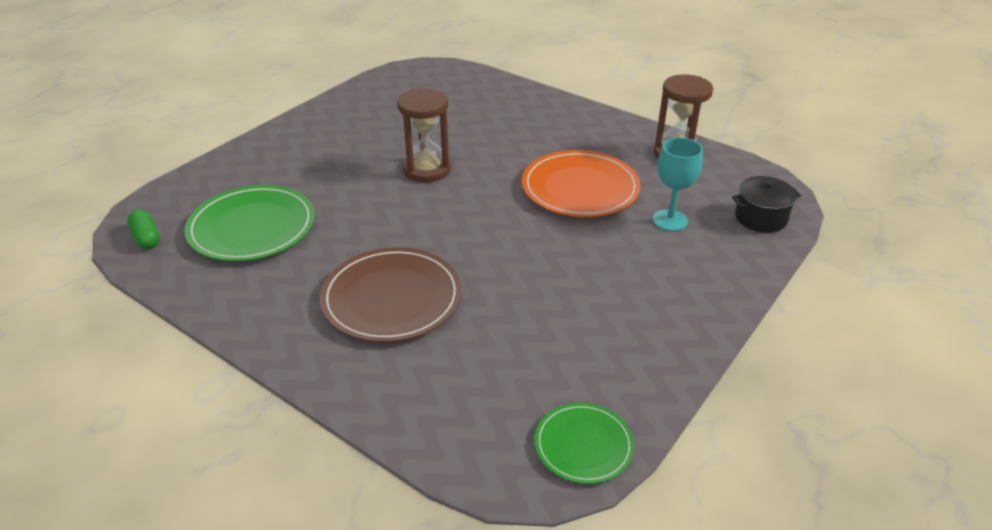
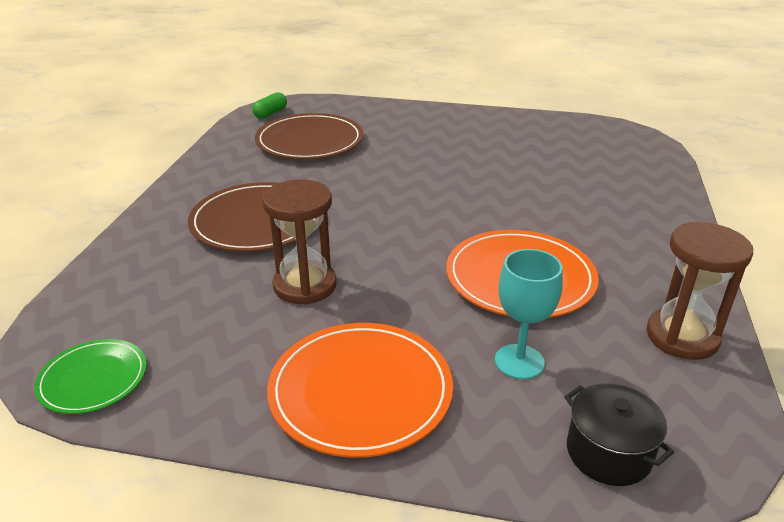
camera: 65 degrees right, 5 degrees down
(252, 227) = (309, 141): green plate -> brown plate
(427, 170) = (459, 185): brown hourglass -> brown hourglass (305, 285)
(668, 296) = (360, 391): none -> orange plate

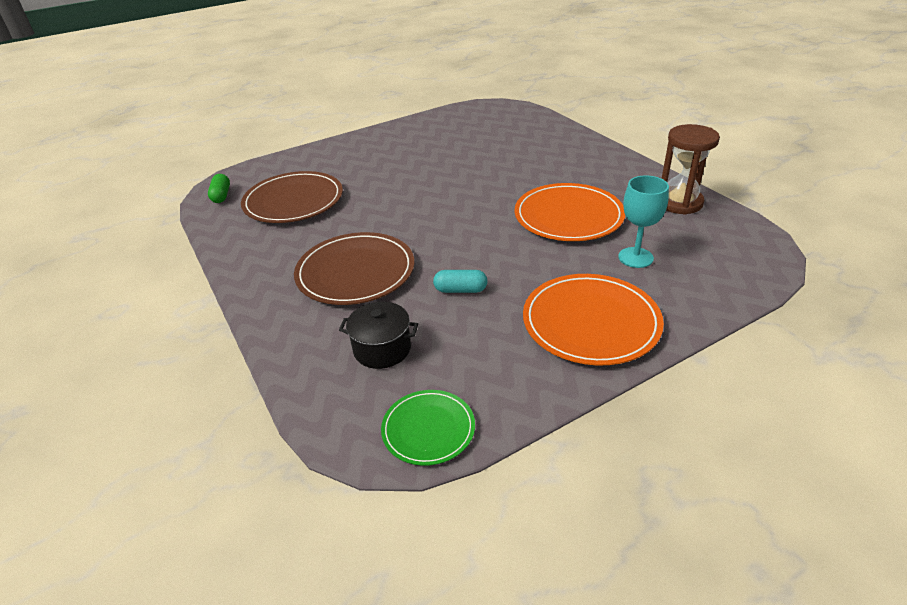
camera: 40 degrees left, 5 degrees up
(305, 285) = (460, 290): brown hourglass -> turquoise capsule
(608, 453) = (731, 272): black pot -> black pot (382, 349)

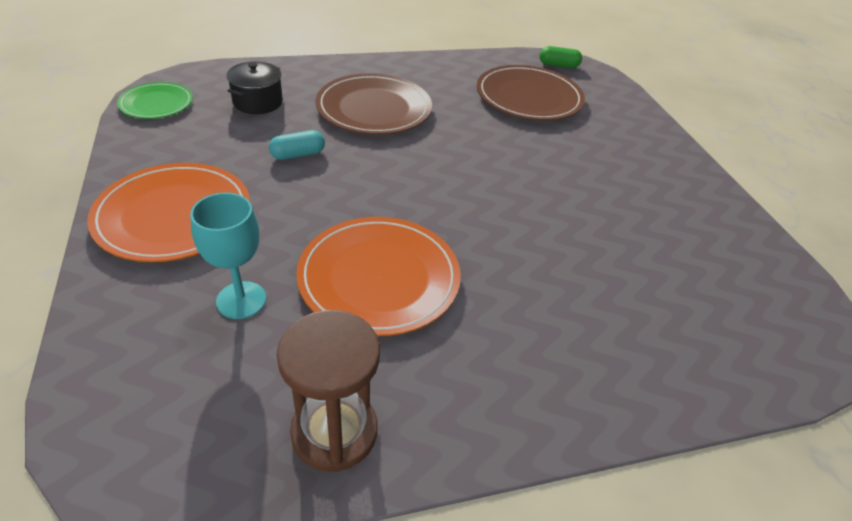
camera: 100 degrees right, 5 degrees up
(460, 290) = (298, 154): turquoise capsule -> turquoise capsule turned 45 degrees clockwise

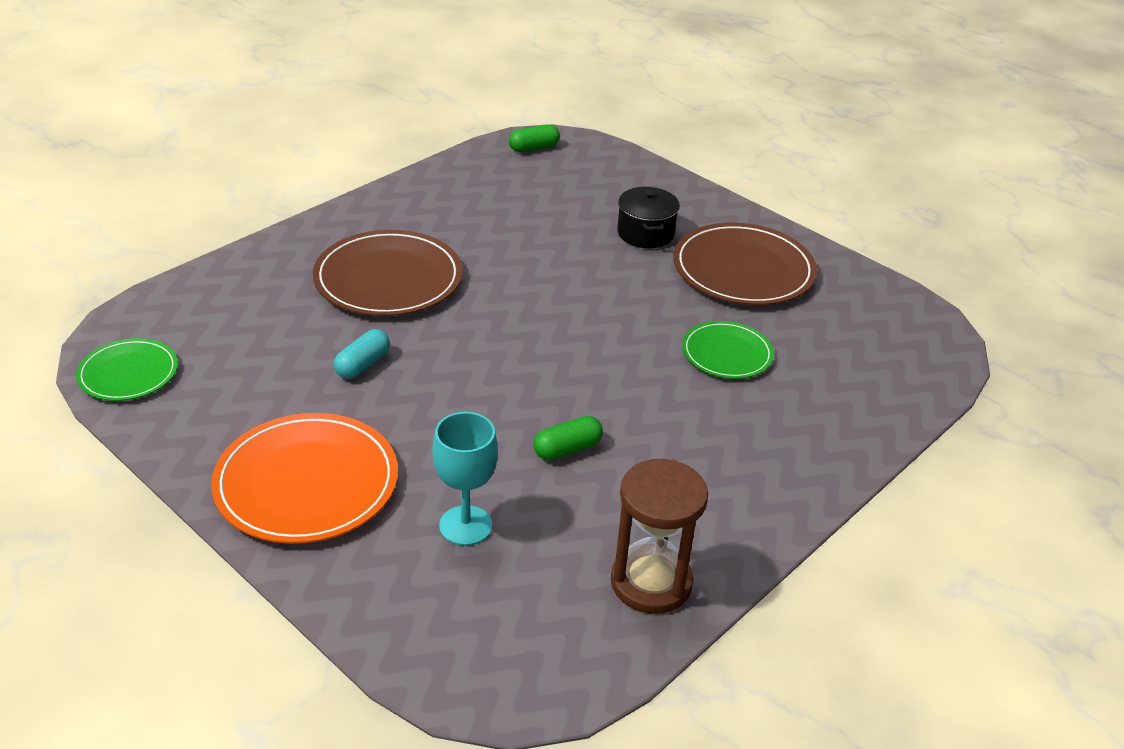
camera: 30 degrees left, 5 degrees down
(258, 102) = (249, 323): black pot -> black pot (645, 233)
(379, 278) = (567, 449): orange plate -> green capsule
(529, 97) = (537, 201): brown plate -> brown plate (743, 269)
(587, 261) = (727, 353): none -> green plate

